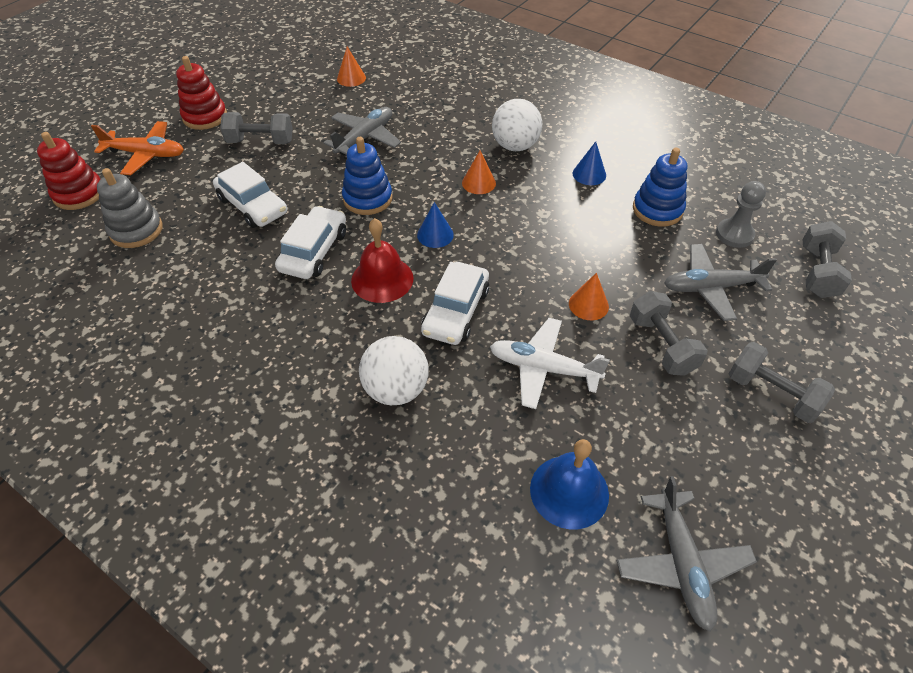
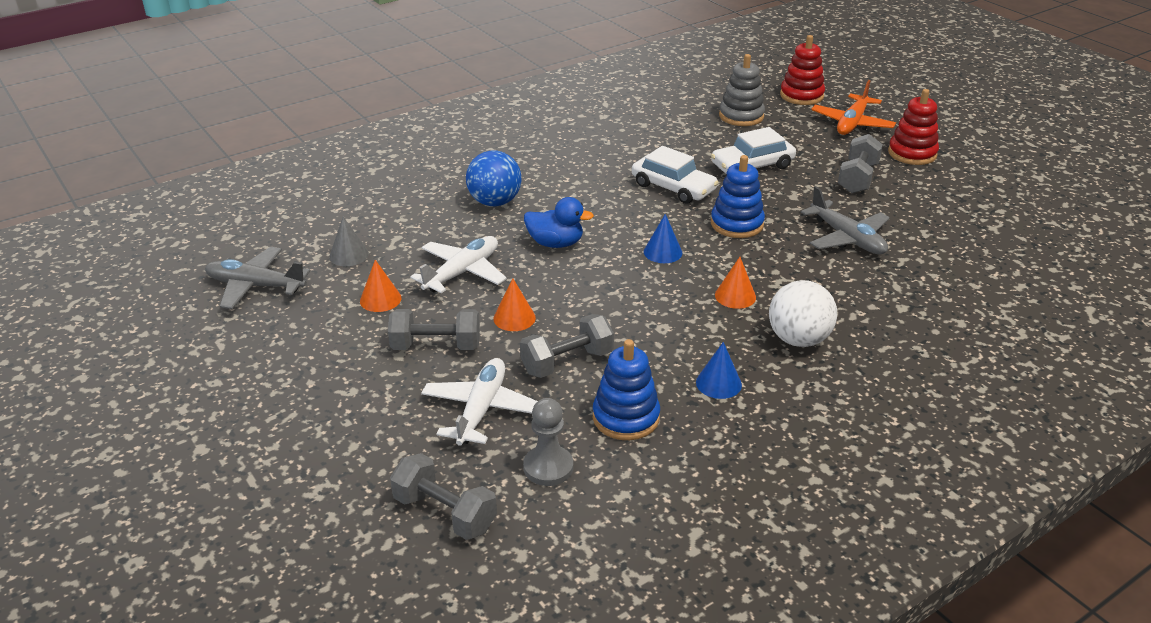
camera: 110 degrees right, 15 degrees down
(351, 78) = (984, 247): orange cone -> orange cone (380, 299)
(382, 279) = (618, 214): red bell -> none
(396, 389) = (495, 202): white ball -> blue ball
(456, 311) = (555, 243): white car -> blue duck
(569, 491) = (349, 255): blue bell -> grey cone
(711, 287) = (481, 410): grey plane -> white plane
(772, 393) = (333, 393): grey dumbbell -> grey dumbbell (567, 362)

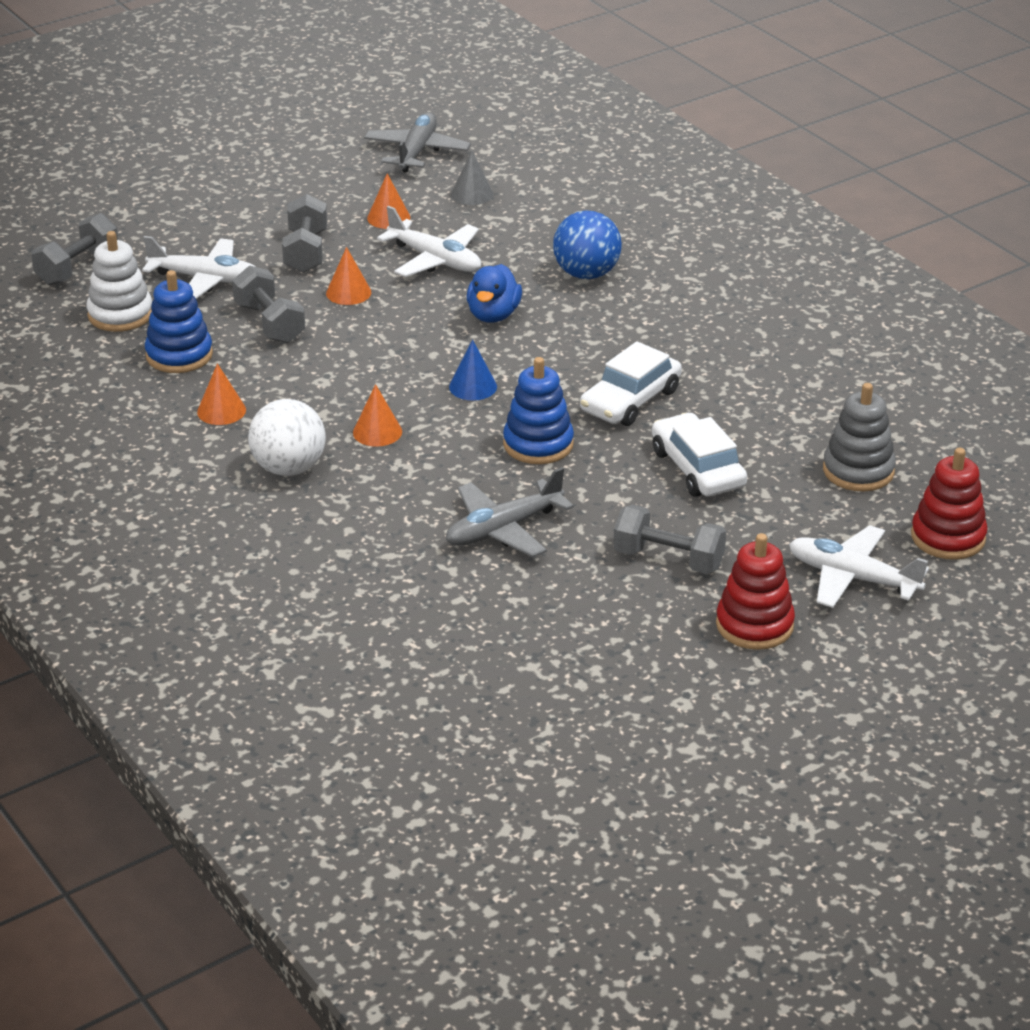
camera: 90 degrees right, 0 degrees up
(548, 467) = (120, 314): grey pawn -> white stacking toy
(718, 383) = (221, 411): blue cone -> orange cone
(852, 123) = (852, 578): orange plane -> white plane

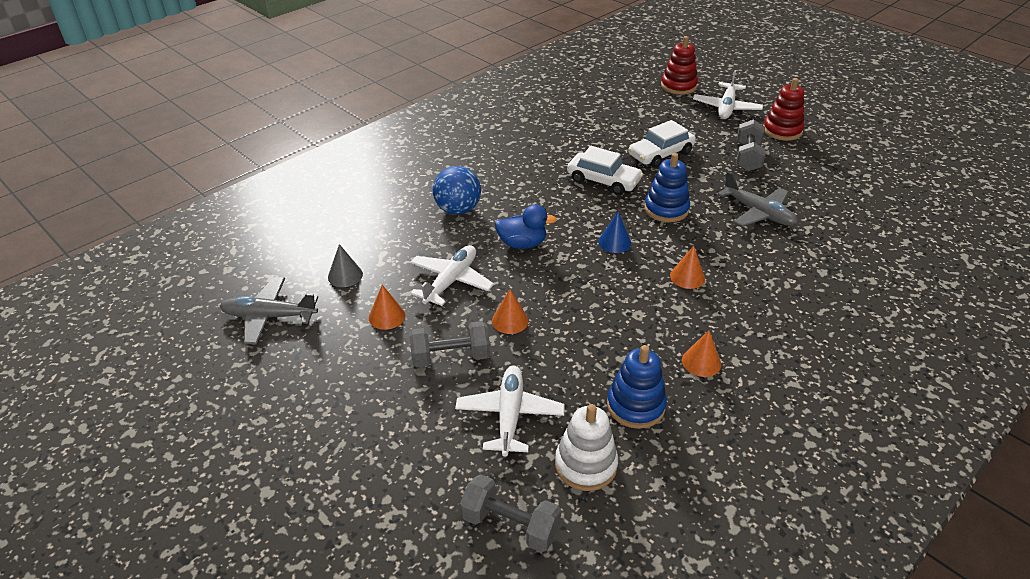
camera: 100 degrees left, 5 degrees up
(269, 323) = (569, 358): grey dumbbell -> none
(289, 468) = (751, 312): white ball -> none
(858, 471) = (636, 109): grey stacking toy -> none

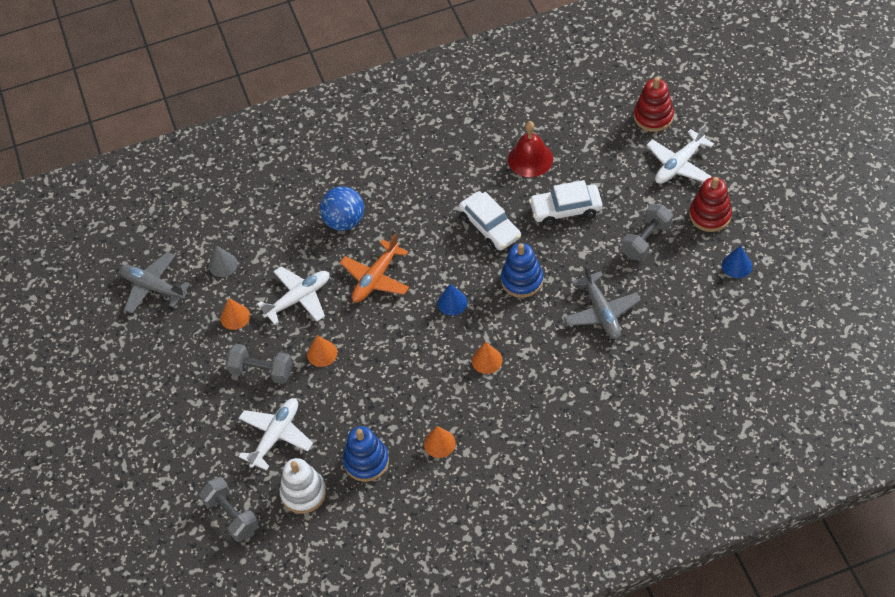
camera: 30 degrees right, 15 degrees up
(522, 244) = (375, 278): blue duck -> orange plane
(600, 130) = (530, 159): none -> red bell
(836, 155) = (736, 265): none -> blue cone

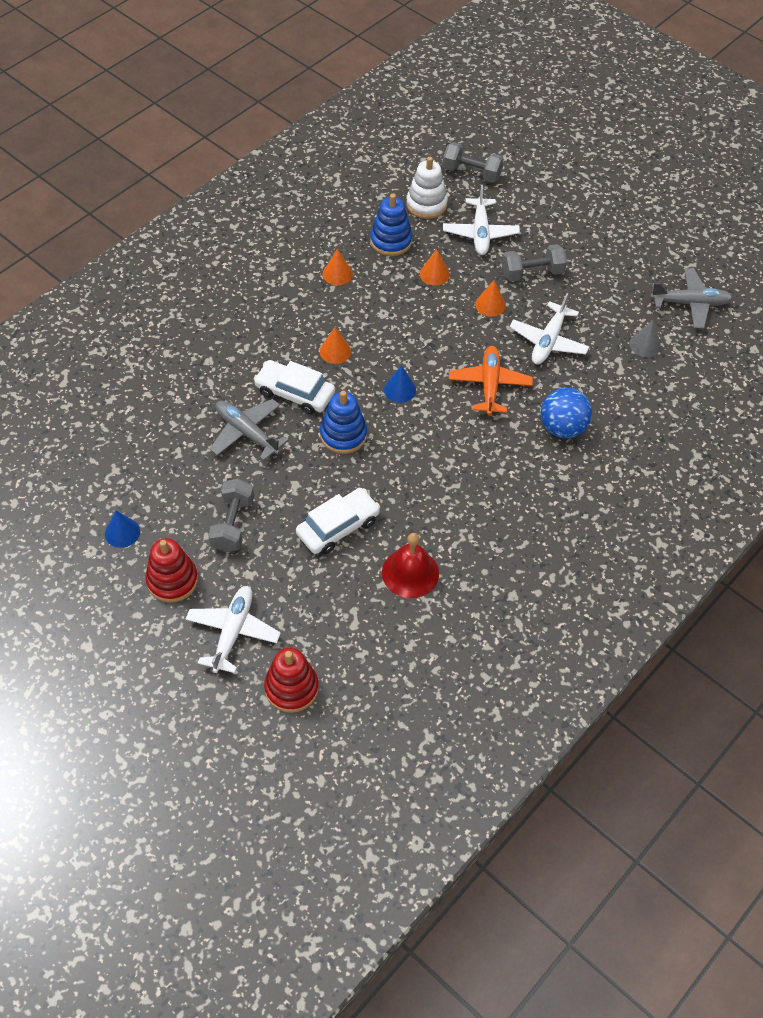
camera: 145 degrees right, 0 degrees up
(235, 317) = (593, 306): orange cone -> orange cone (434, 274)
(490, 227) = (409, 477): white car -> white car (295, 393)

